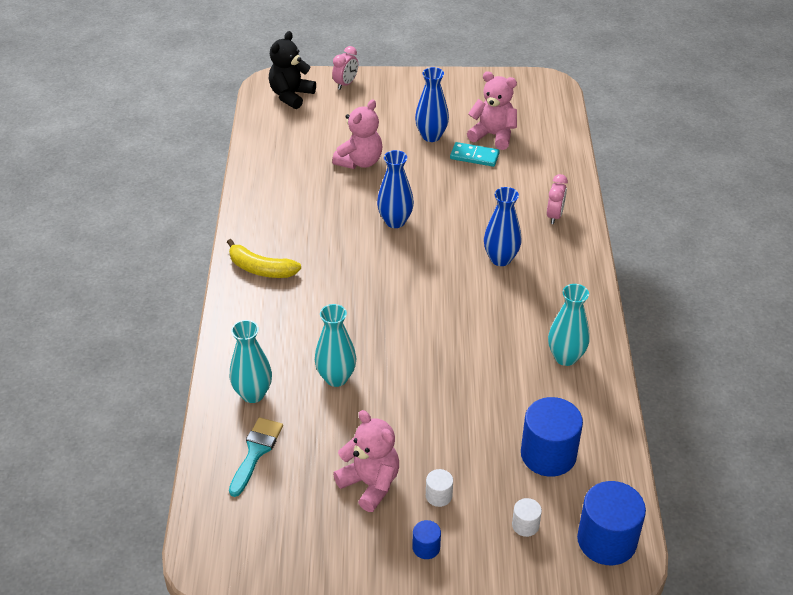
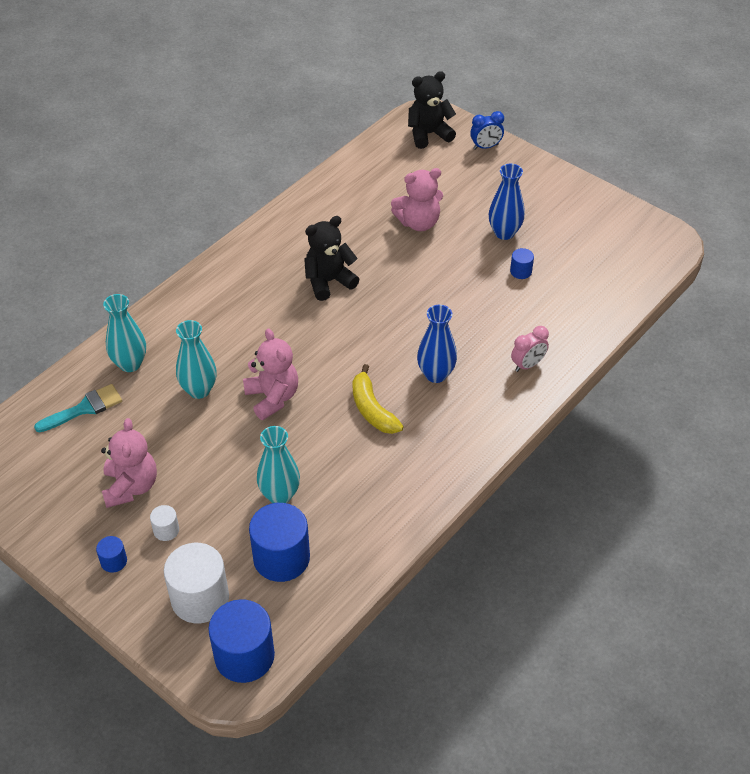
camera: 40 degrees right, 5 degrees up
(261, 269) = (243, 269): yellow banana -> yellow banana (372, 409)
(342, 240) = (329, 281): none -> black teddy bear
(345, 84) = (485, 147): pink clock -> blue clock
(395, 221) = (387, 290): blue vase -> none
(474, 156) = (521, 271): turquoise domino -> blue cylinder
(493, 135) = (560, 261): pink teddy bear -> pink teddy bear (272, 397)
(525, 525) = (200, 598): white cylinder -> white cylinder, size x2.15
(565, 357) = (389, 491): turquoise vase -> turquoise vase (280, 495)

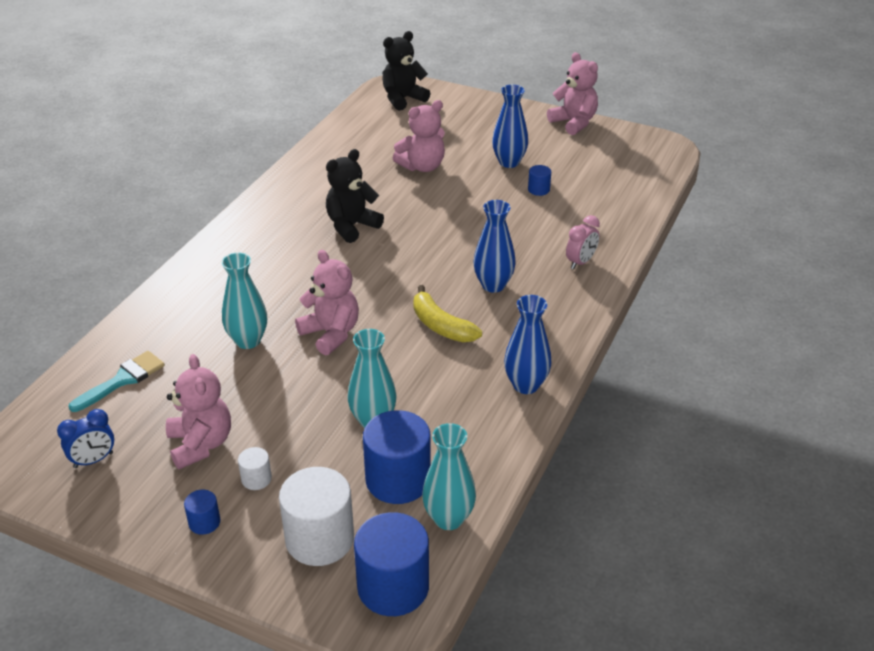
camera: 15 degrees left, 10 degrees down
(130, 364) = (162, 330): turquoise vase -> turquoise vase (448, 518)
(425, 488) = (526, 385): none -> blue vase
(485, 147) = (461, 101): blue clock -> blue clock (93, 460)
(588, 194) = (574, 123): none -> pink teddy bear

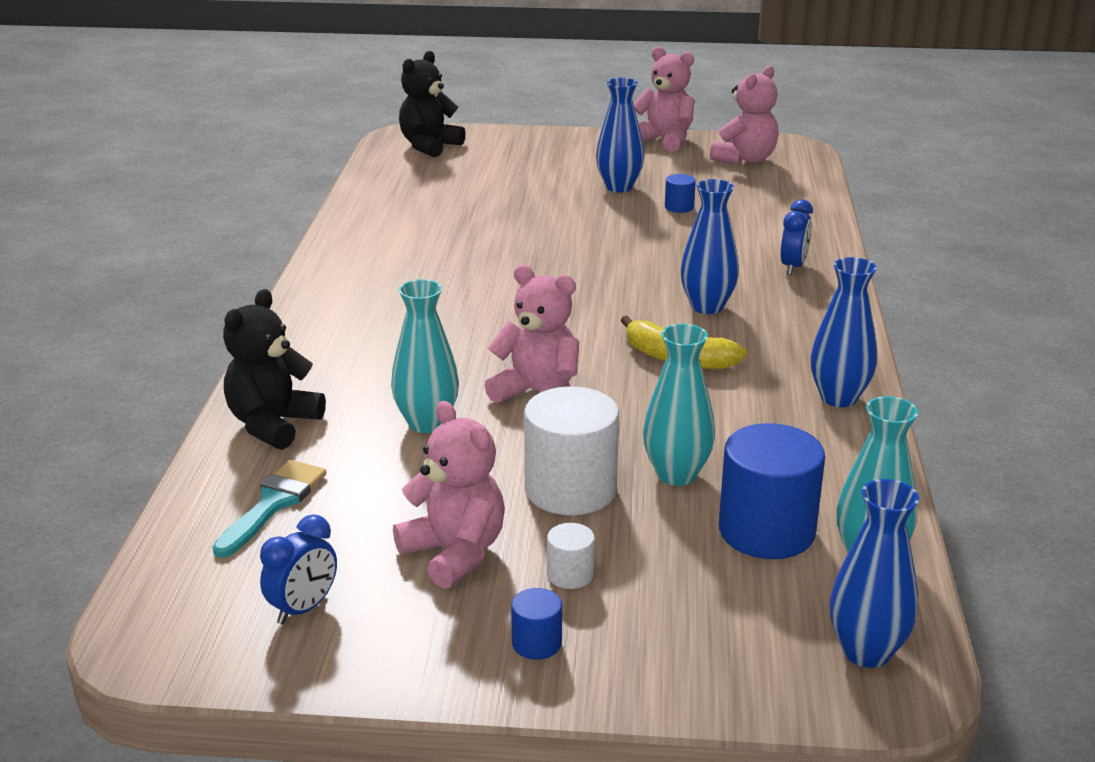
camera: 20 degrees left, 10 degrees down
(319, 539) = (719, 622): white cylinder -> white cylinder (570, 490)
(351, 226) = (470, 279): black teddy bear -> black teddy bear (273, 425)
(393, 587) = (866, 651): blue cylinder -> blue vase
(422, 166) = (512, 206): pink teddy bear -> pink teddy bear (745, 159)
(580, 262) = (793, 267): pink clock -> blue clock

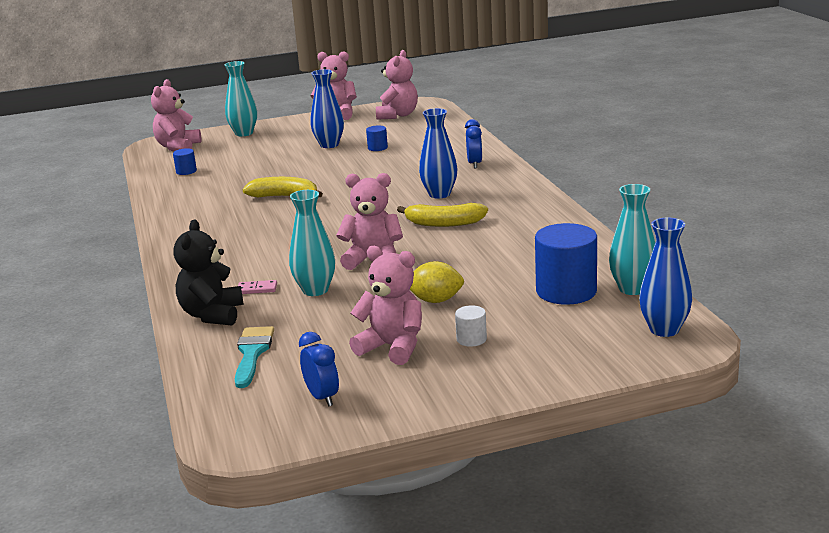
camera: 20 degrees left, 5 degrees down
(303, 609) = (322, 397): blue clock -> blue clock turned 45 degrees counterclockwise
(357, 399) = (257, 289): none -> pink domino
(429, 146) = (178, 147): black teddy bear -> pink teddy bear
(501, 257) = (284, 196): none -> yellow banana
(536, 643) = (480, 375): blue cylinder -> blue cylinder (186, 171)
(570, 490) = (435, 300): white cylinder -> yellow lemon
(676, 474) = (492, 278): turquoise vase -> turquoise vase (244, 133)
(838, 398) = (554, 221): blue vase -> none

